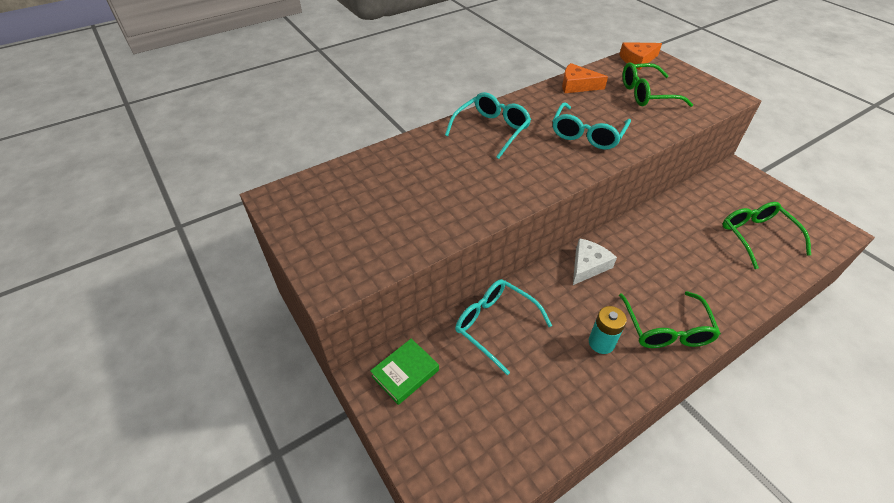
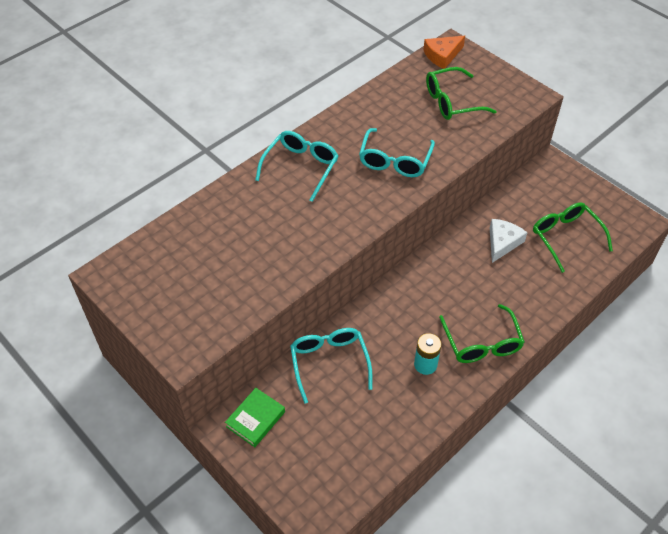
camera: 10 degrees left, 5 degrees up
(495, 325) = (329, 362): turquoise glasses -> turquoise glasses turned 45 degrees clockwise
(577, 85) = (381, 98): orange cheese -> none
(588, 265) = (410, 290): white cheese -> white cheese (502, 242)

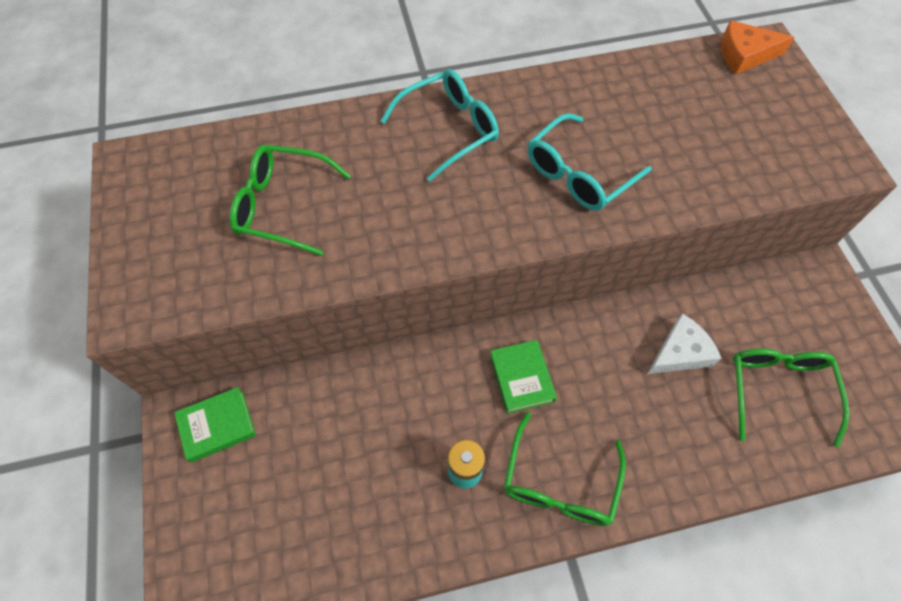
camera: 30 degrees right, 10 degrees up
(329, 362) = (350, 400): turquoise glasses -> none
(423, 300) = (521, 378): none -> green book
(451, 102) = (715, 124): green glasses -> green glasses (282, 206)

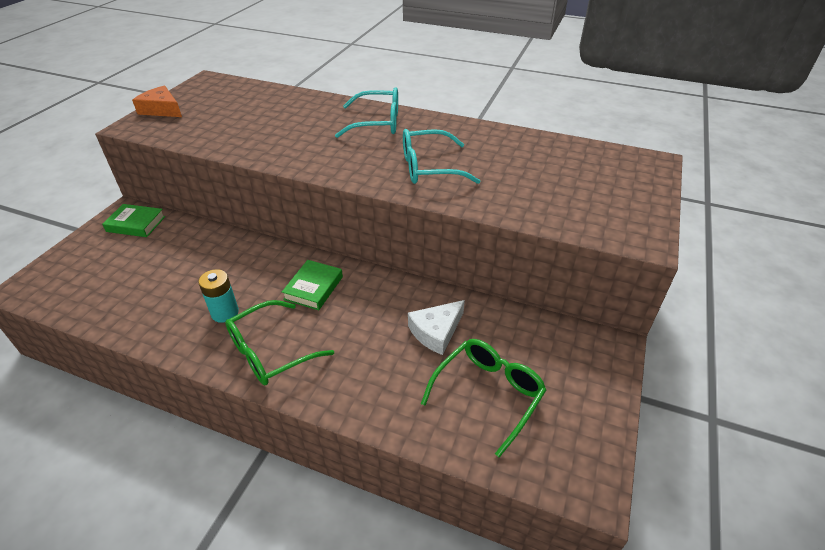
camera: 35 degrees right, 20 degrees down
(282, 206) = (250, 118): green glasses -> none
(680, 352) = (436, 331): white cheese -> white cheese turned 135 degrees clockwise
(744, 55) = (627, 159): orange cheese -> orange cheese (162, 109)

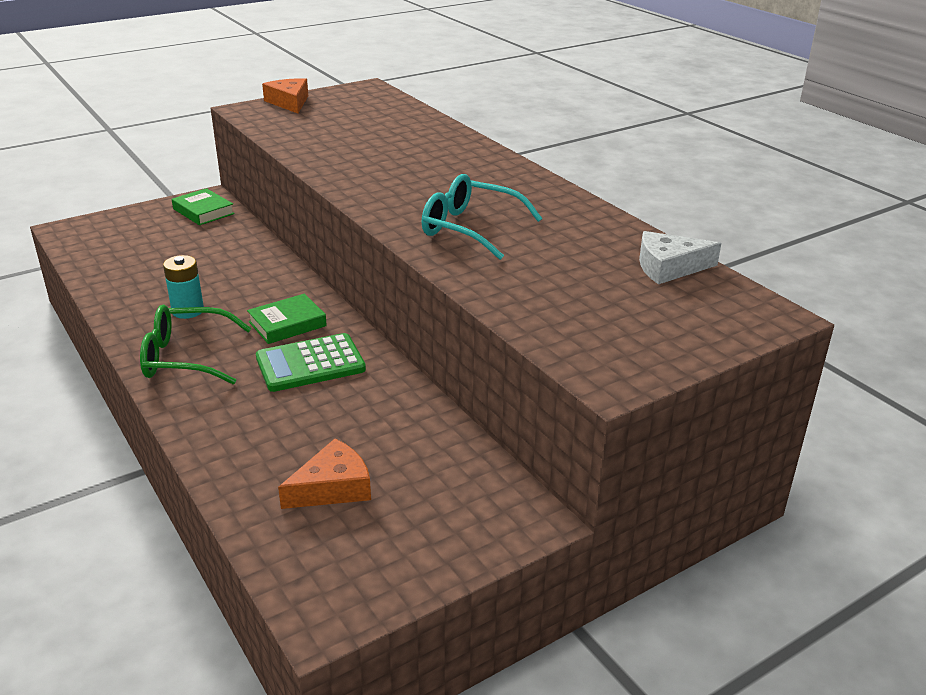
camera: 35 degrees right, 10 degrees down
(366, 311) = (310, 364): none -> green calculator
(378, 123) = (480, 172): turquoise glasses -> none
(436, 331) = (354, 412): white cheese -> white cheese (669, 267)
(488, 394) = (333, 487): green glasses -> orange cheese

